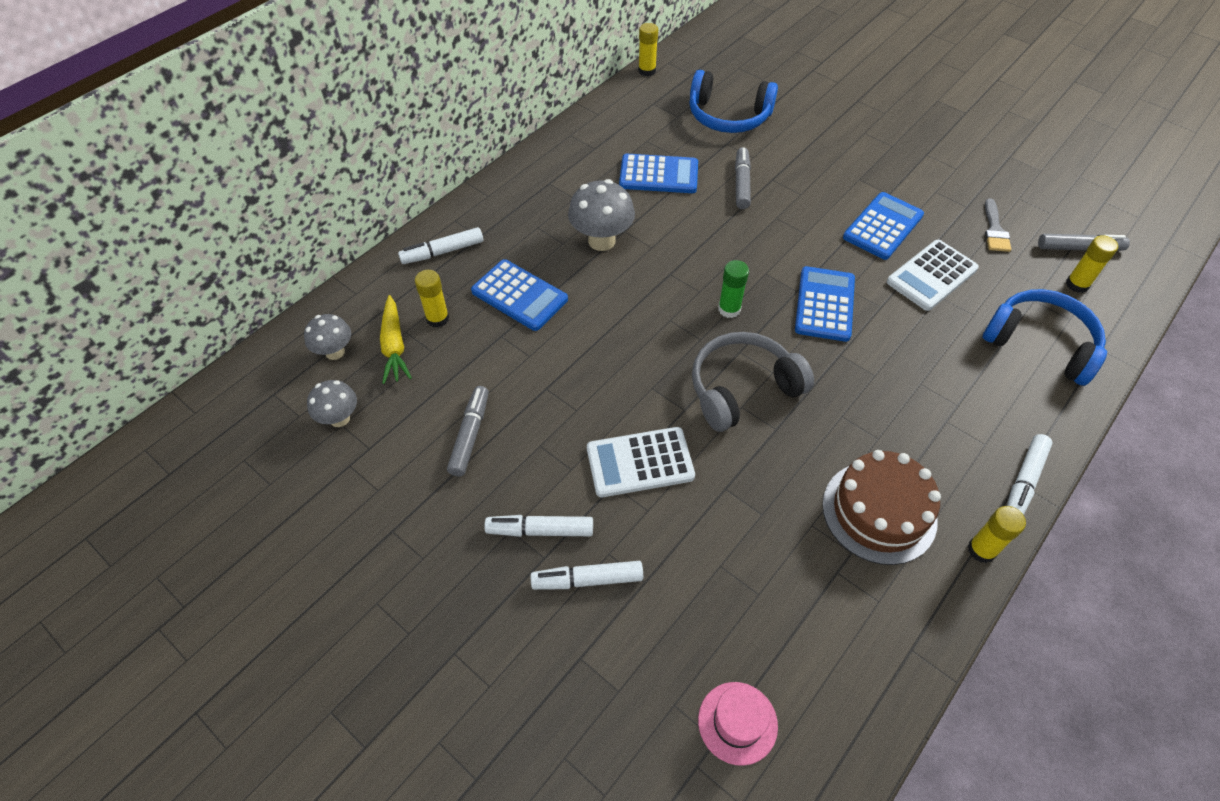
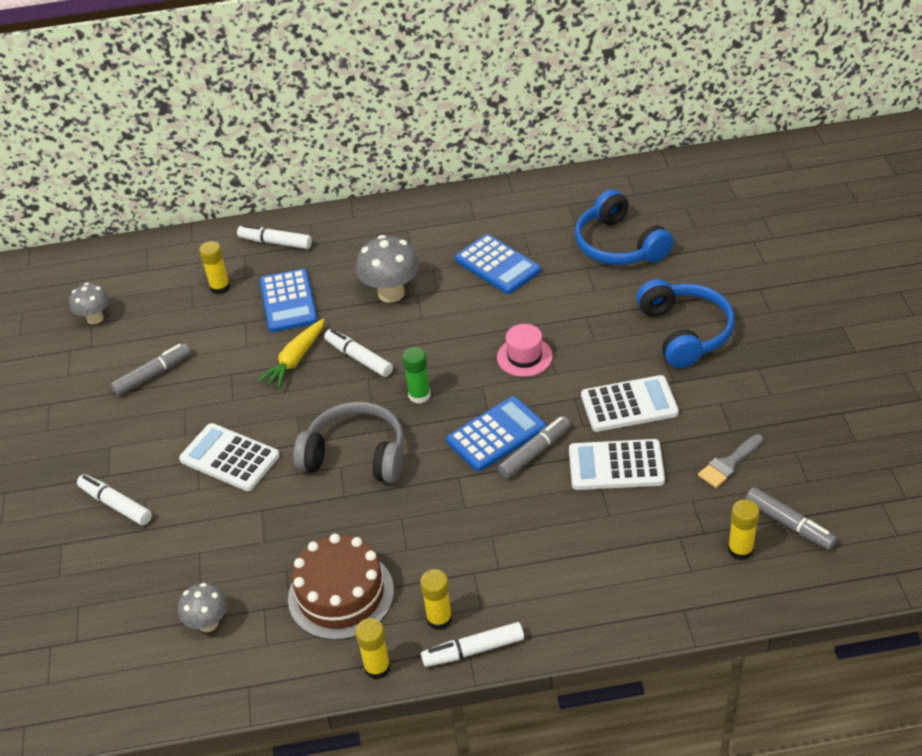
camera: 45 degrees right, 10 degrees down
(335, 352) = (137, 274): grey mushroom -> grey mushroom (208, 623)
(394, 346) = (175, 290): yellow carrot -> yellow carrot (295, 360)
(540, 530) = (124, 458): white marker -> white marker (359, 358)
(647, 71) = (599, 173): yellow glue stick -> yellow glue stick (439, 619)
(737, 722) = (98, 642): pink hat -> pink hat (524, 357)
(741, 183) = (556, 306): grey marker -> grey marker (535, 452)
(883, 226) = (629, 405): blue calculator -> white calculator
(1040, 344) = (634, 571): blue headphones -> blue headphones (685, 332)

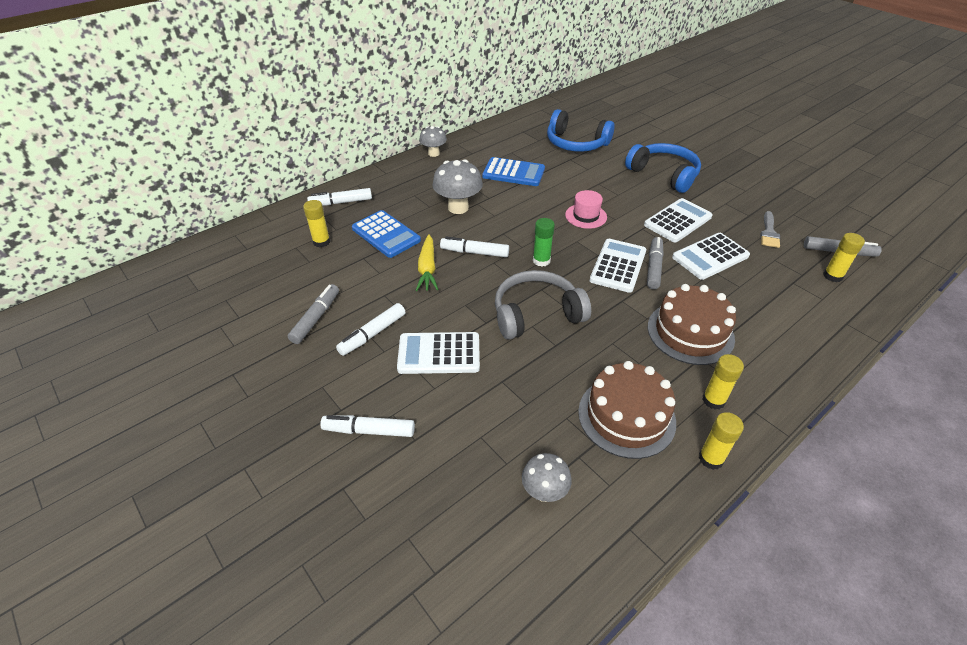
camera: 35 degrees left, 0 degrees up
(95, 318) = (226, 295): grey mushroom -> grey mushroom (433, 153)
(473, 650) = (760, 411): white marker -> white marker (372, 334)
(493, 542) = (690, 332): none -> brown cake
(496, 435) = (618, 266): blue calculator -> white calculator

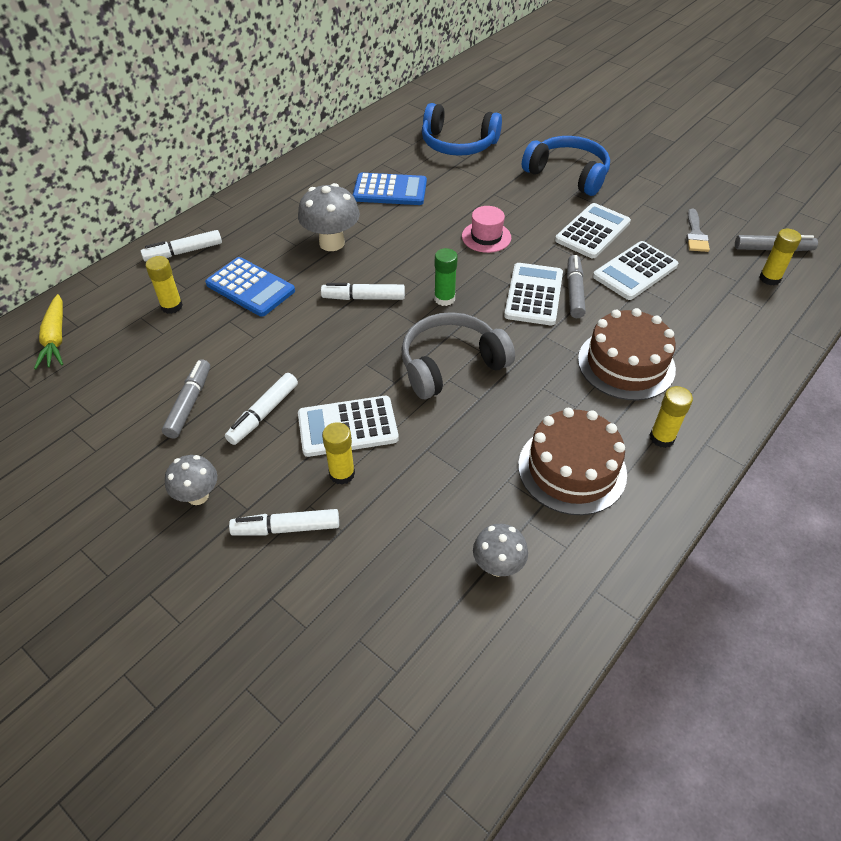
camera: 10 degrees left, 5 degrees up
(427, 269) = (311, 325): yellow carrot -> yellow carrot (56, 338)
(433, 153) = (286, 174): grey mushroom -> grey mushroom (198, 496)
(711, 459) = (668, 502): yellow glue stick -> yellow glue stick (342, 474)

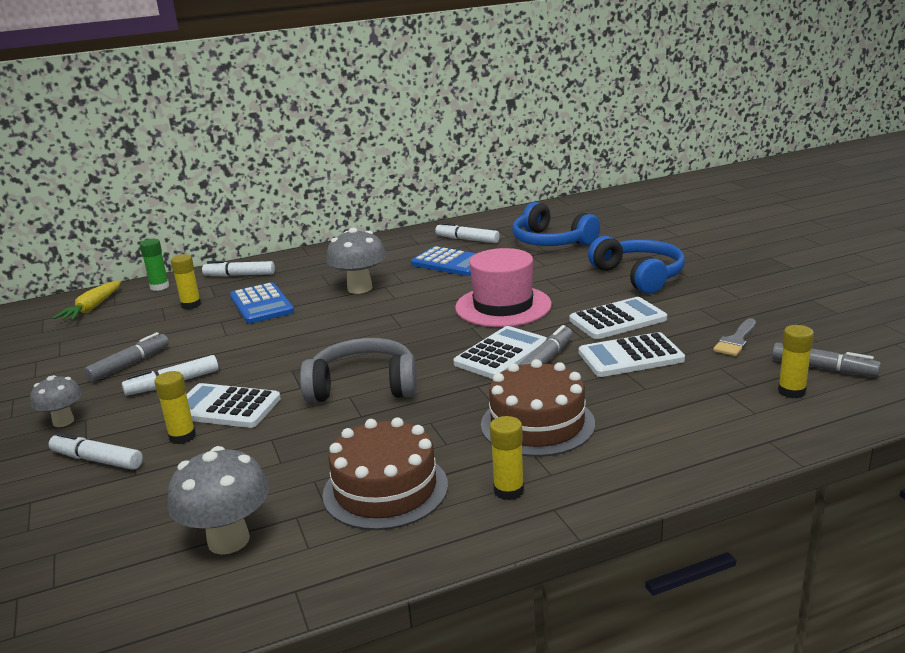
camera: 30 degrees right, 25 degrees down
(363, 298) = (343, 327): white marker -> white marker (467, 239)
(444, 298) = (413, 341): green glue stick -> green glue stick (159, 287)
(486, 237) = (503, 306): pink hat -> pink hat, size x1.81
(497, 566) = (228, 540): grey mushroom -> grey mushroom, size x1.60

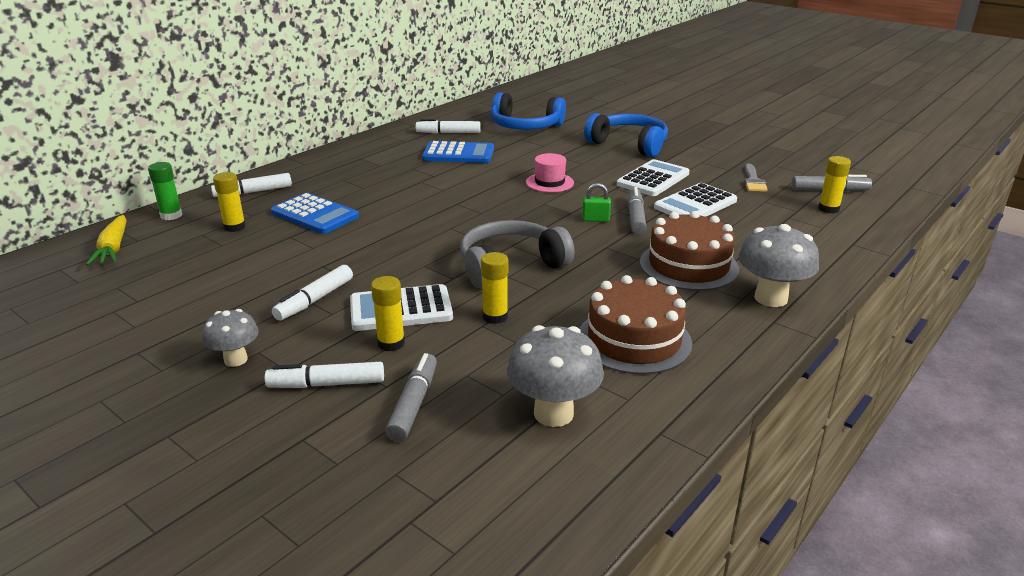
camera: 30 degrees left, 5 degrees up
(130, 364) = (240, 293): grey marker -> grey marker (414, 404)
(360, 288) = (399, 186): grey mushroom -> grey mushroom (770, 298)
(501, 354) = (595, 219): white calculator -> green padlock
(503, 306) = (549, 182): pink hat -> pink hat, size x0.55
(508, 490) = (728, 317): yellow glue stick -> yellow glue stick (495, 316)

